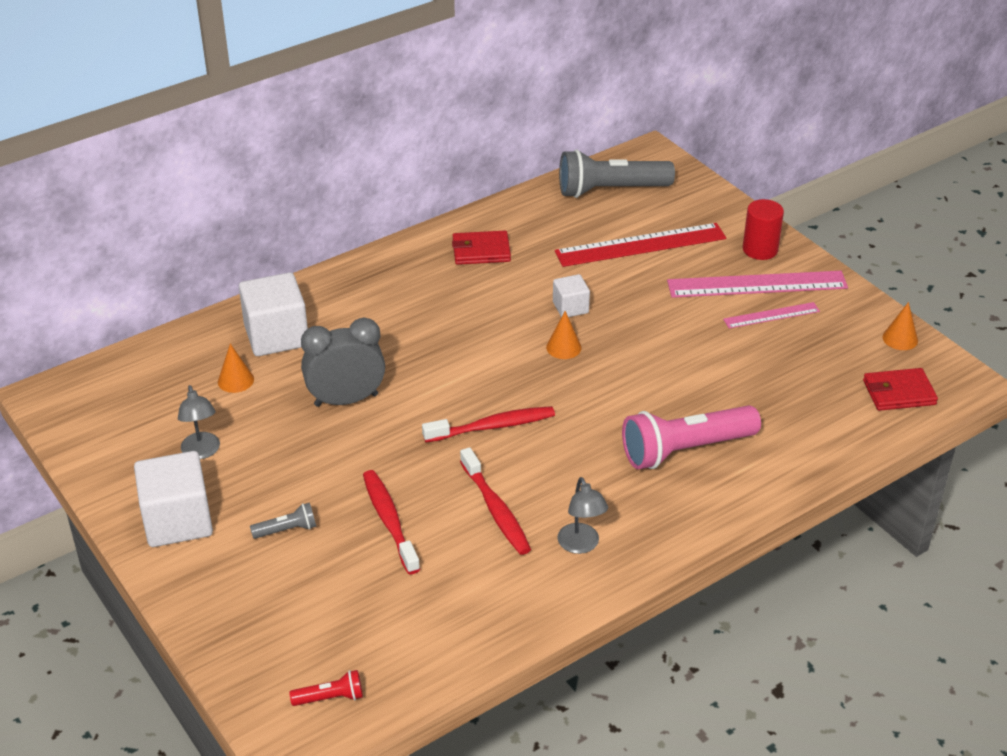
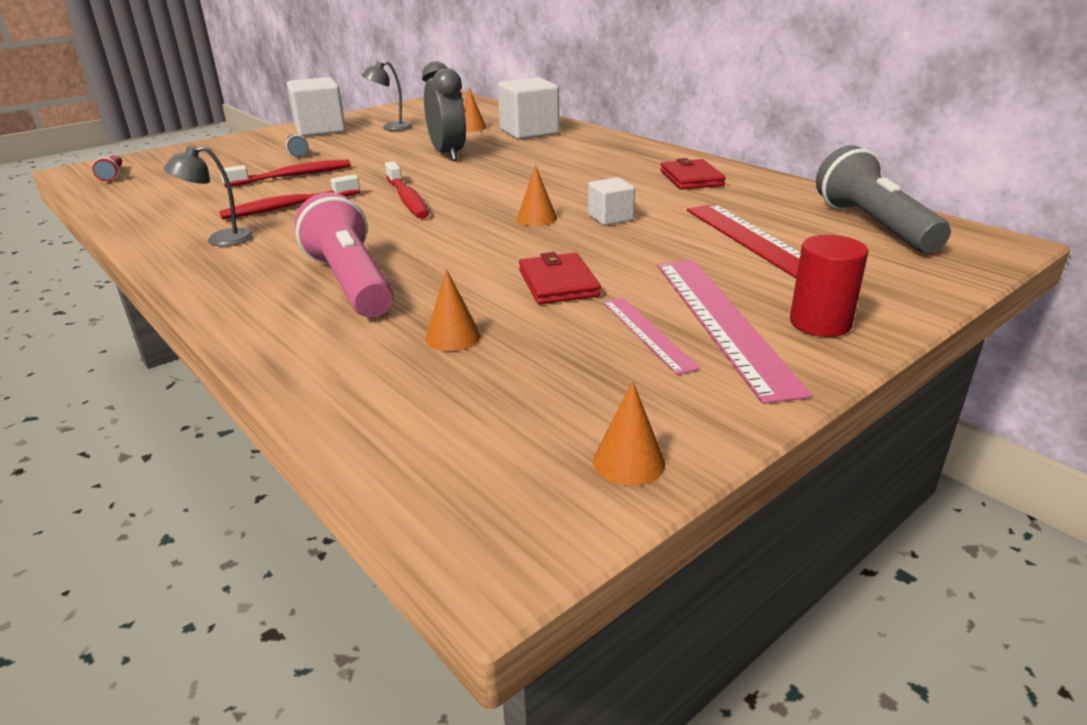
camera: 85 degrees right, 10 degrees down
(774, 396) = (453, 337): none -> orange cone
(898, 392) = (462, 454): red wallet -> red wallet (558, 283)

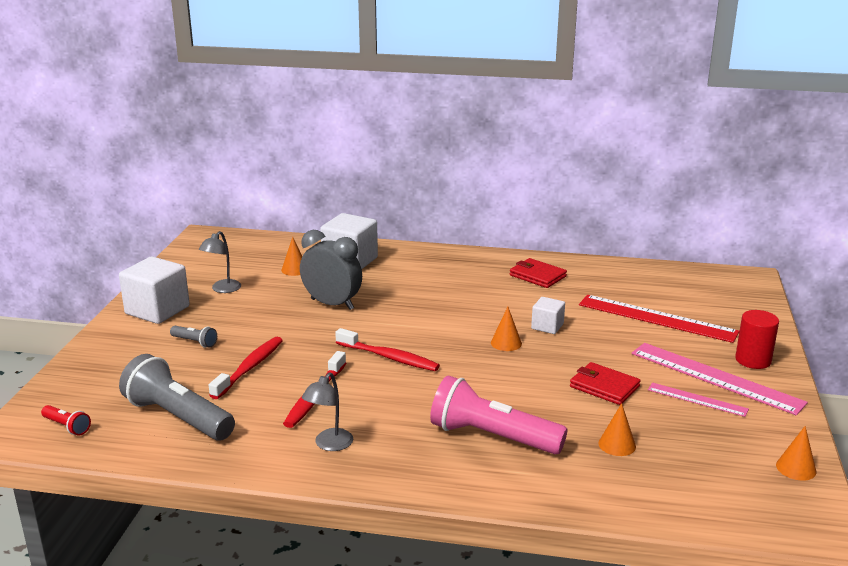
camera: 40 degrees left, 5 degrees down
(873, 225) = (683, 283): grey flashlight -> grey flashlight (177, 417)

